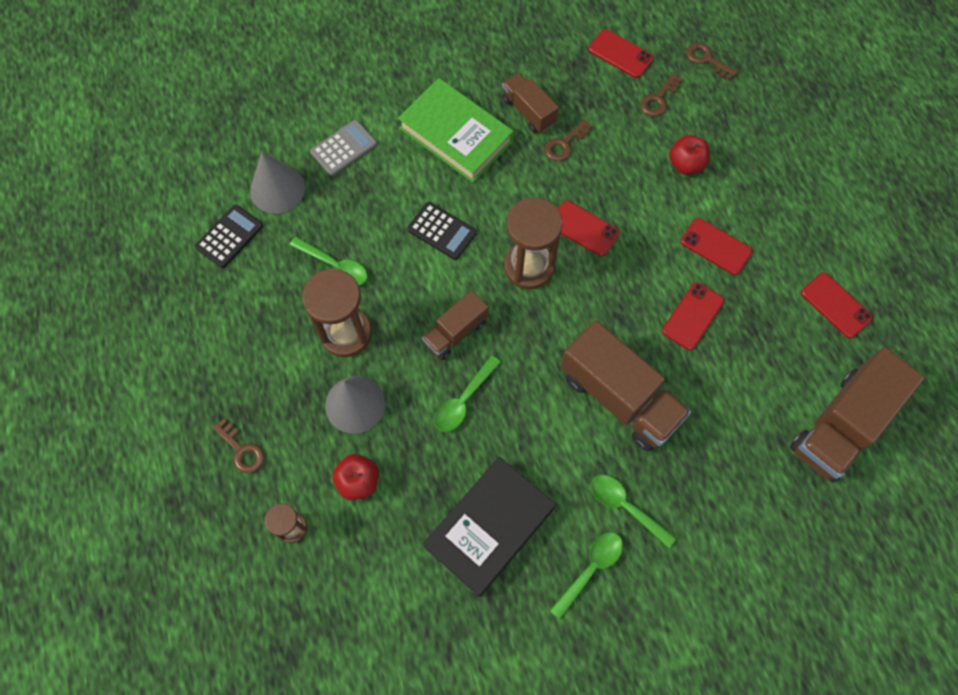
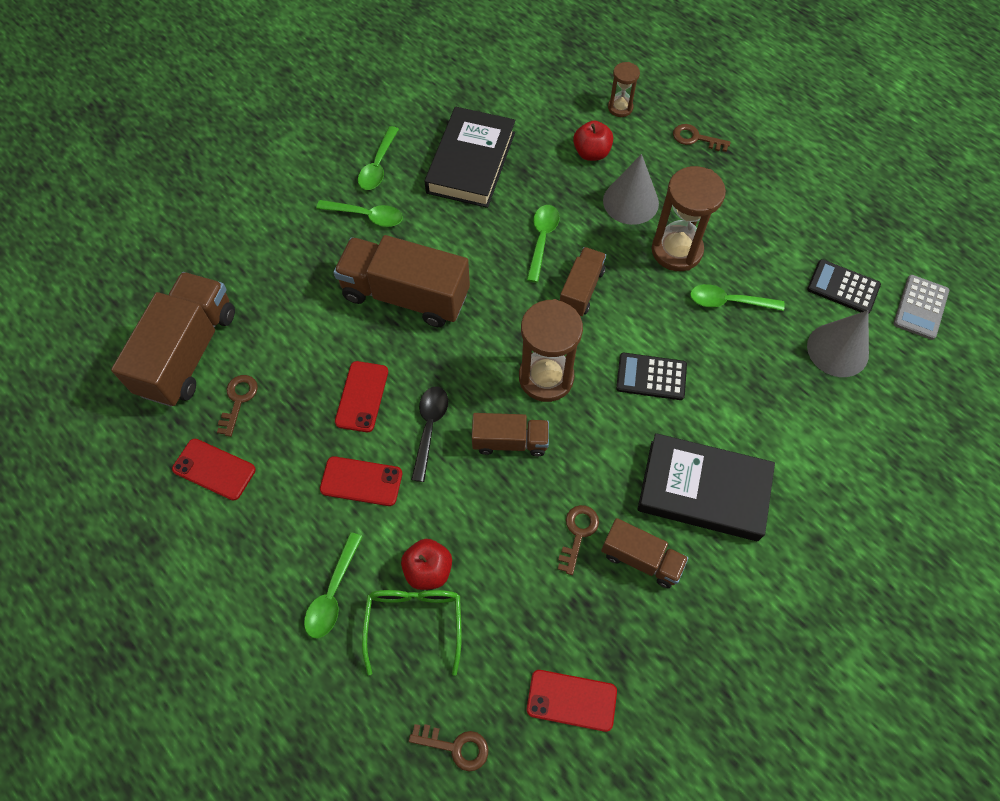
camera: 155 degrees right, 5 degrees down
(229, 236) = (843, 287): black calculator -> black calculator turned 105 degrees clockwise
(344, 148) = (807, 421): grey calculator -> grey calculator (920, 307)
(456, 134) = (703, 490): green book -> black book
(584, 228) = (510, 441): red phone -> brown truck
(645, 266) = (429, 428): none -> black spoon
(659, 99) = (494, 650): brown key -> brown key (238, 400)
(708, 136) = (414, 622): none -> green glasses
(762, 177) = (333, 593): none -> green spoon

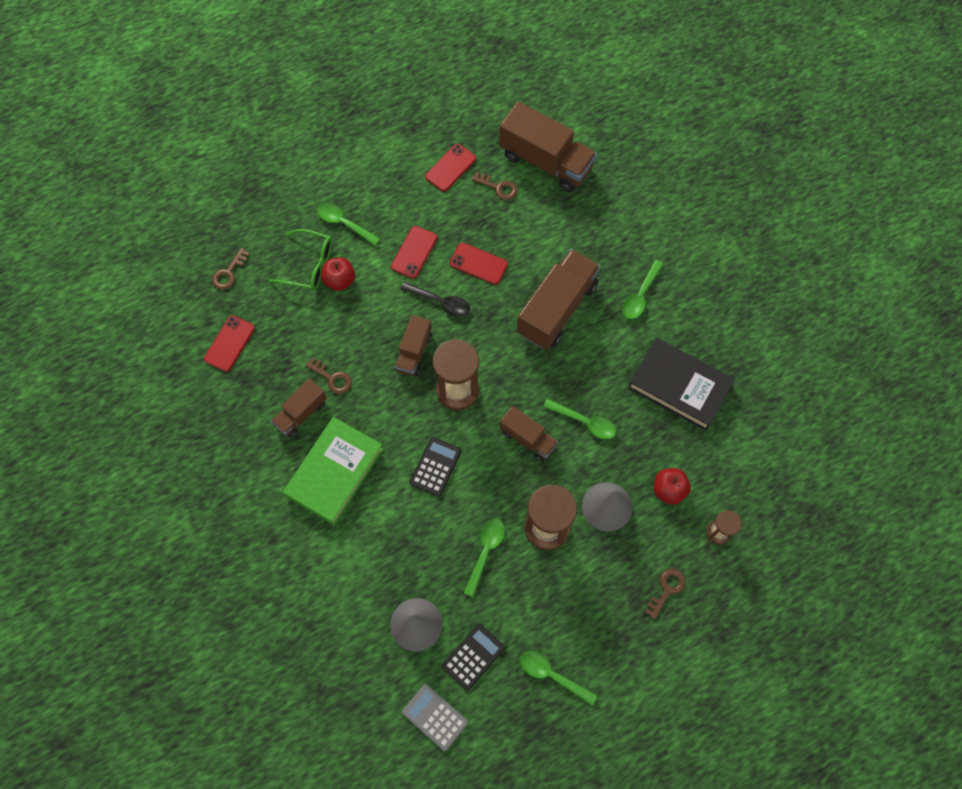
camera: 105 degrees right, 5 degrees up
(378, 166) = (691, 313): green spoon -> green spoon (551, 675)
(703, 490) = (334, 472): black book -> green book

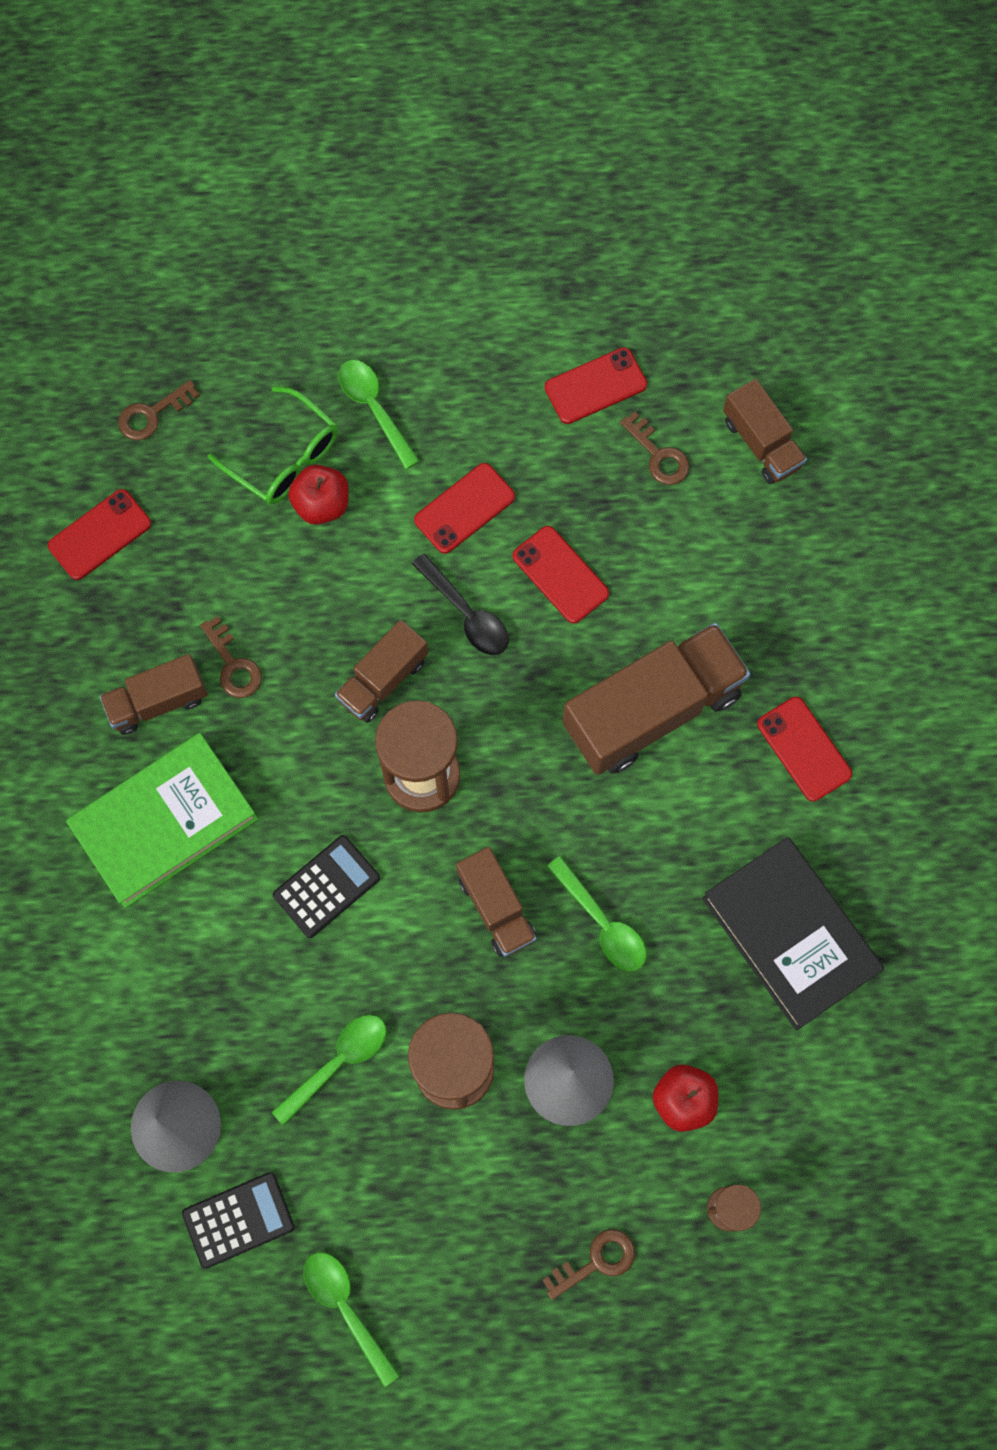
camera: 25 degrees right, 5 degrees up
(435, 717) = (135, 1285): grey calculator -> none
(546, 161) = (761, 443): brown truck -> brown truck, size x0.55
(640, 295) = (804, 749): green spoon -> red phone

